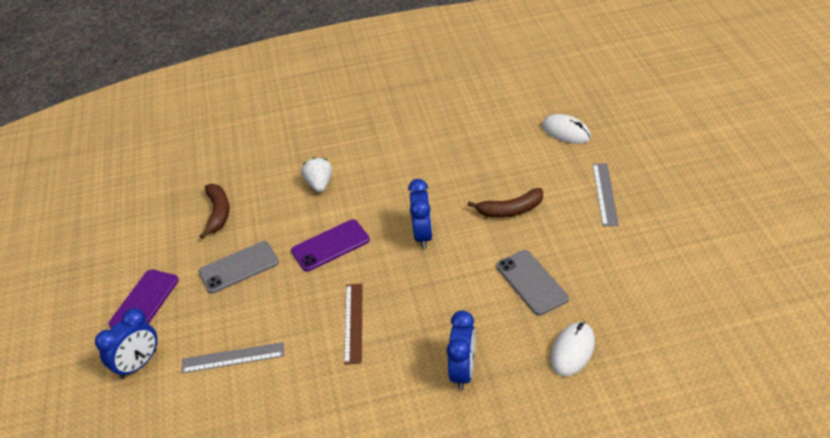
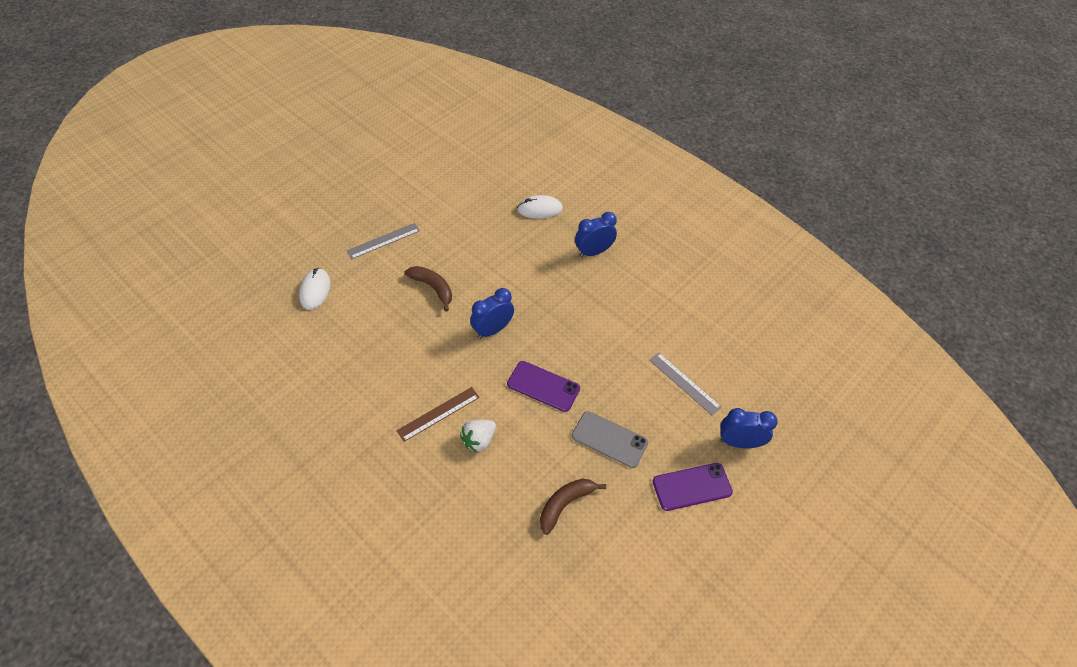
camera: 130 degrees left, 10 degrees up
(353, 322) = (602, 328): brown ruler -> brown ruler (438, 414)
(531, 282) = (498, 248): grey phone -> none

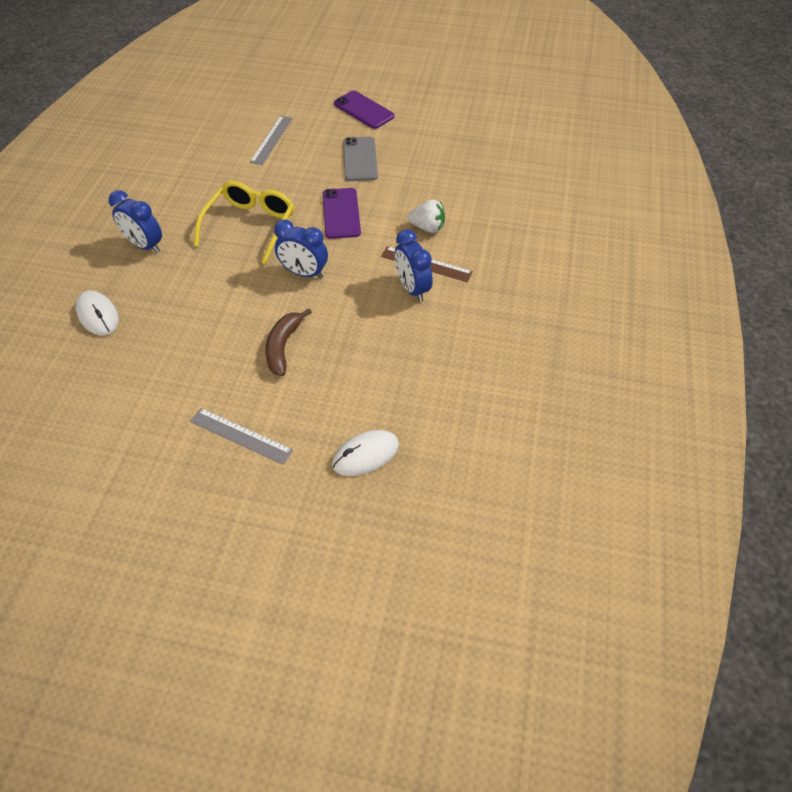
camera: 120 degrees left, 0 degrees up
(565, 504) = (435, 161): brown banana -> none
(571, 320) = (250, 226): none -> yellow glasses
(739, 442) = (306, 100): blue clock -> blue clock (412, 288)

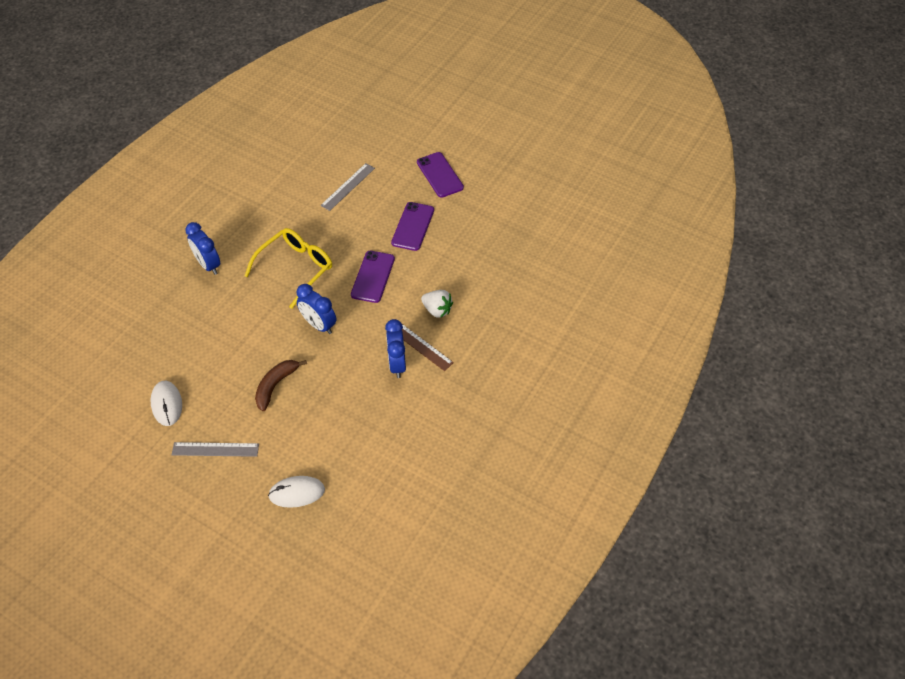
camera: 20 degrees right, 0 degrees up
(98, 315) = (152, 318): white mouse -> white mouse (167, 404)
(241, 436) = (215, 449): grey ruler -> grey ruler turned 45 degrees counterclockwise
(360, 159) = (413, 226): grey phone -> purple phone

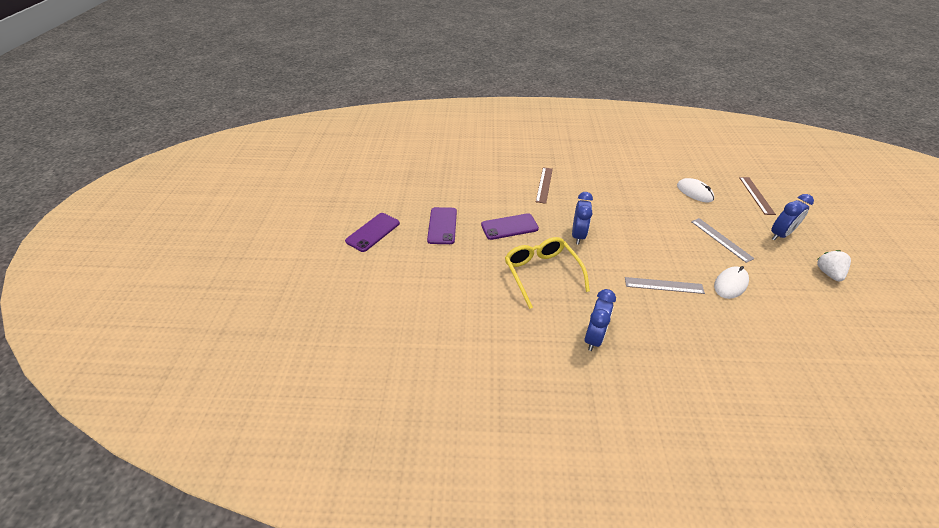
camera: 120 degrees left, 10 degrees down
(240, 561) = (756, 195): none -> brown ruler
(275, 385) = (646, 234): brown banana -> none
(295, 269) = (541, 273): yellow glasses -> yellow glasses turned 60 degrees clockwise
(348, 187) = (423, 283): grey ruler -> grey ruler (664, 285)
(397, 364) = (568, 188): blue clock -> blue clock (780, 235)
(413, 226) = (442, 226): purple phone -> purple phone turned 75 degrees counterclockwise
(437, 310) = (510, 187): white strawberry -> white strawberry (828, 273)

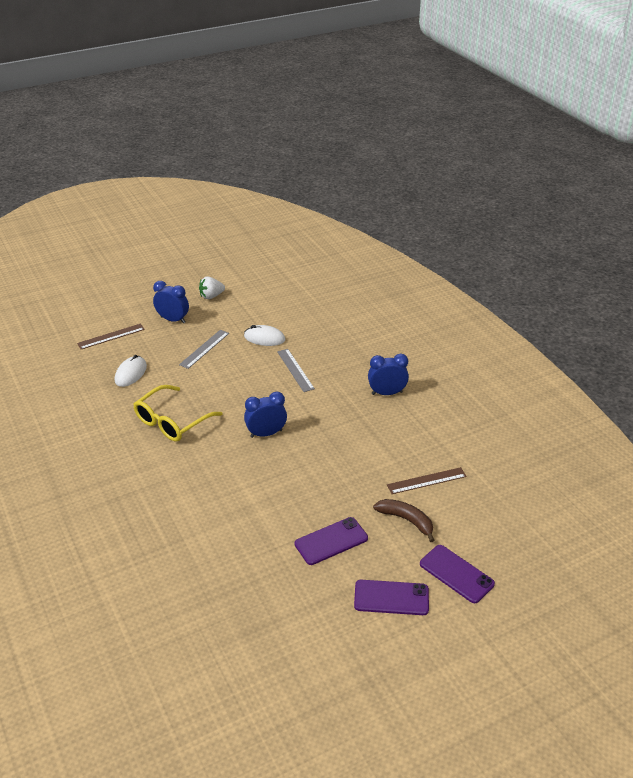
camera: 120 degrees left, 5 degrees down
(426, 270) = (406, 520): none -> brown banana
(509, 227) = (290, 486): purple phone -> purple phone (456, 574)
(541, 273) = (341, 441): yellow glasses -> yellow glasses (172, 421)
(544, 185) = (189, 485): brown ruler -> brown ruler (426, 480)

